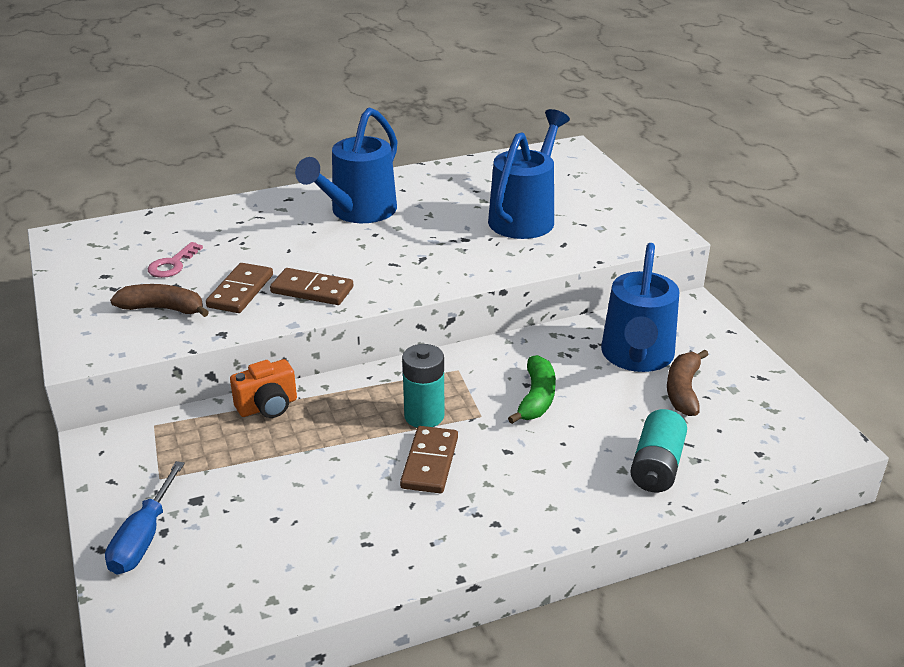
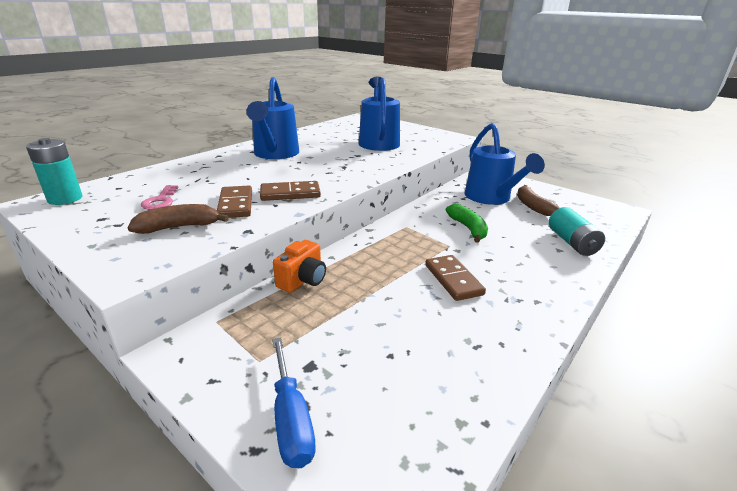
camera: 30 degrees left, 5 degrees down
(424, 416) = (417, 255): turquoise battery -> turquoise battery (65, 199)

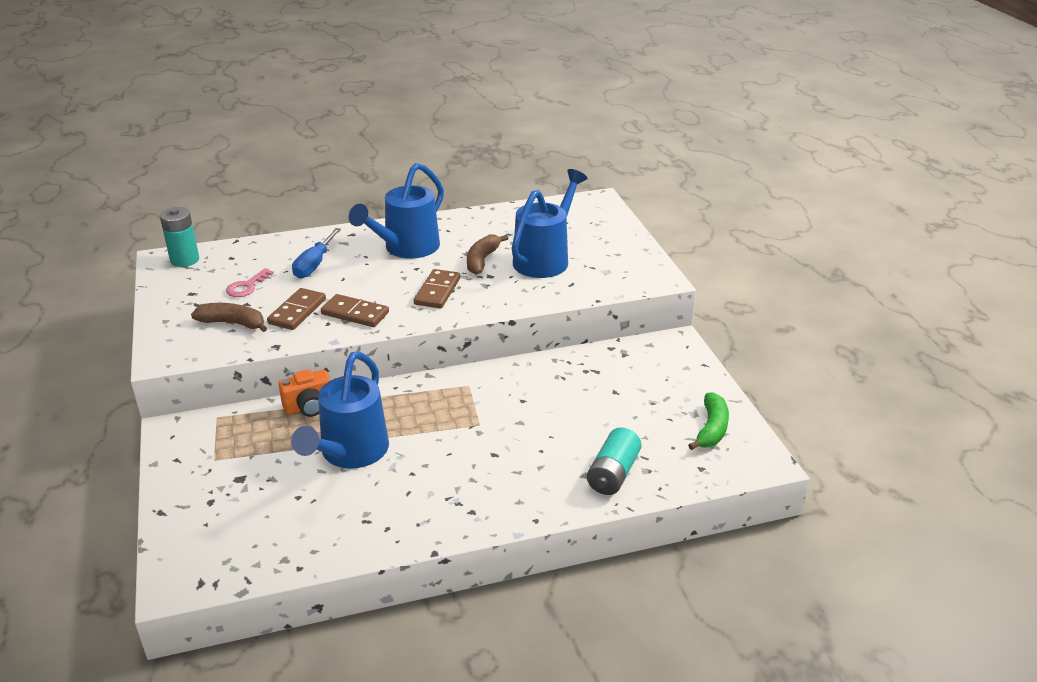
camera: 35 degrees right, 5 degrees up
(291, 419) = (194, 505): blue screwdriver -> blue screwdriver (314, 264)
(453, 280) = (429, 460): brown domino -> brown domino (437, 291)
(468, 228) = (528, 412): green banana -> green banana (711, 429)
(491, 198) = (619, 383): blue watering can -> blue watering can (350, 453)
(532, 206) = (651, 412): brown banana -> brown banana (482, 260)

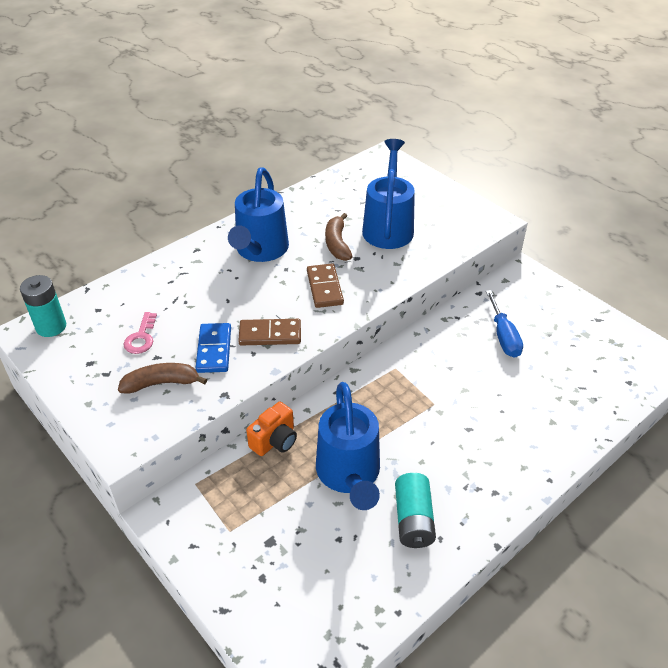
camera: 25 degrees left, 10 degrees up
(297, 311) = (214, 350): brown domino -> blue domino
(314, 264) = (188, 293): blue screwdriver -> blue screwdriver (503, 336)
(613, 474) = (572, 412): turquoise battery -> turquoise battery (413, 519)
(711, 429) = (609, 343): green banana -> none

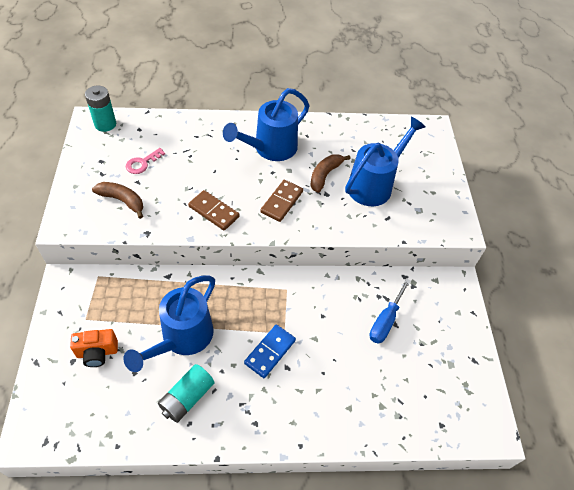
camera: 35 degrees right, 10 degrees up
(214, 350) = (172, 199): blue domino -> blue domino (270, 352)
(275, 441) = (165, 283): orange camera -> orange camera (97, 353)

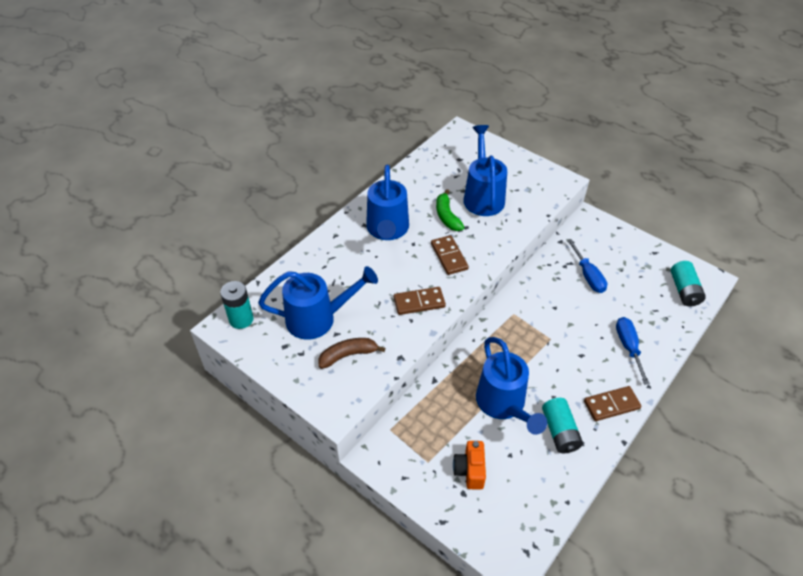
camera: 45 degrees left, 5 degrees down
(97, 353) = (470, 470): orange camera -> orange camera turned 150 degrees clockwise
(142, 163) = (318, 319): pink key -> blue watering can
(251, 424) = (611, 405): none -> brown domino
(270, 352) = (560, 357): blue domino -> none
(325, 175) = (447, 216): brown banana -> green banana
(331, 402) = (628, 347): none -> blue screwdriver
(452, 414) = (684, 290): none -> turquoise battery

